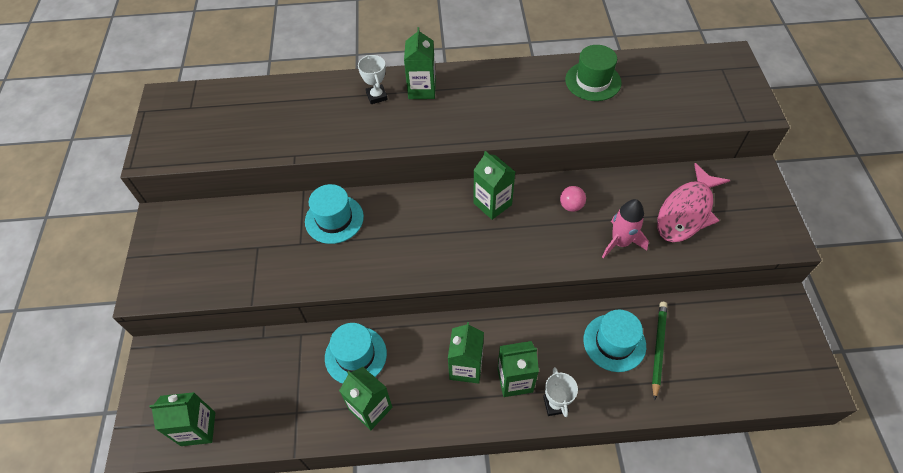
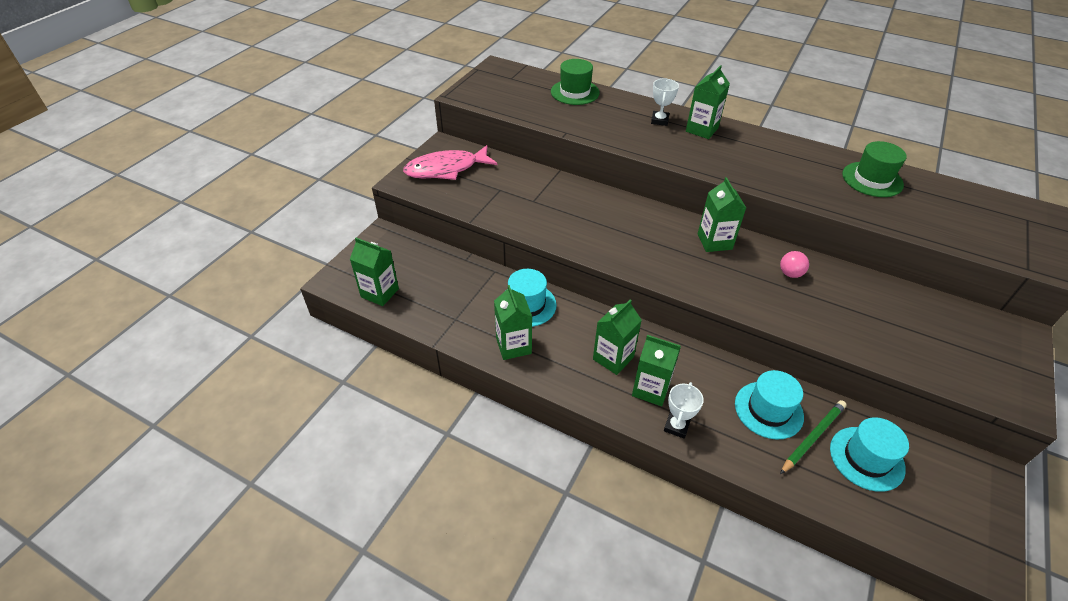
camera: 30 degrees right, 10 degrees down
(271, 97) = (575, 92): none -> green hat
(334, 219) = (571, 196): turquoise hat -> turquoise hat (866, 458)
(620, 242) = (823, 321): pink rocket -> none
(686, 212) = (913, 328): pink fish -> pink fish (446, 169)

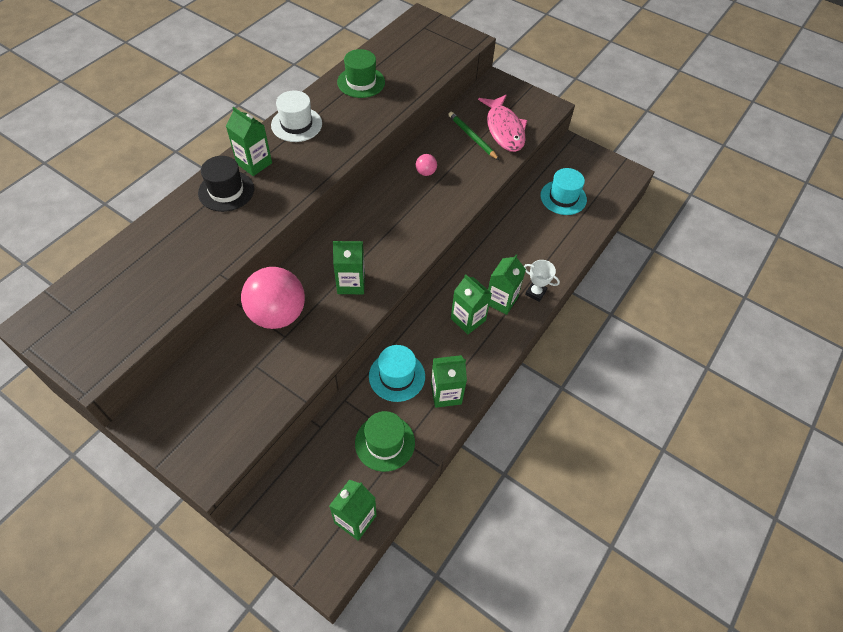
camera: 85 degrees left, 10 degrees up
(446, 169) = (198, 420): pink fish -> pink fish (504, 129)
(555, 193) = (278, 314): none -> pink ball
(575, 92) = (138, 252): green hat -> green hat (385, 442)
(659, 120) = (226, 191): white trophy -> black hat
(714, 241) = (379, 207): green carton -> green carton (351, 283)
(768, 410) = (524, 235): turquoise hat -> none
(771, 146) = (296, 124): none -> white hat
(812, 437) = (547, 218): green pencil -> green pencil (472, 137)

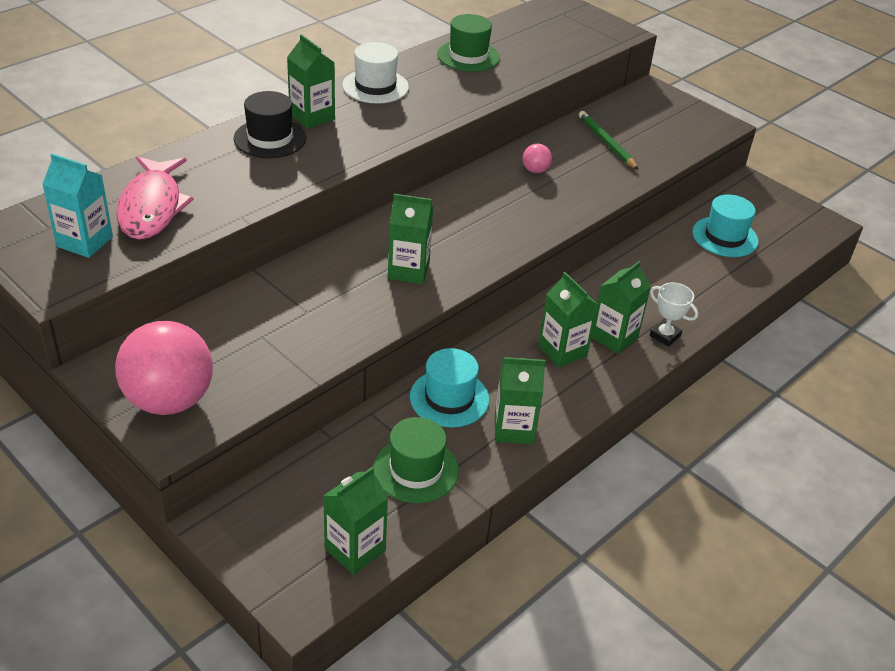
camera: 10 degrees right, 15 degrees down
(104, 320) = (85, 242): none -> turquoise carton
(278, 314) = (304, 288): pink ball -> pink ball (169, 400)
(504, 129) = (652, 140): pink fish -> pink fish (152, 207)

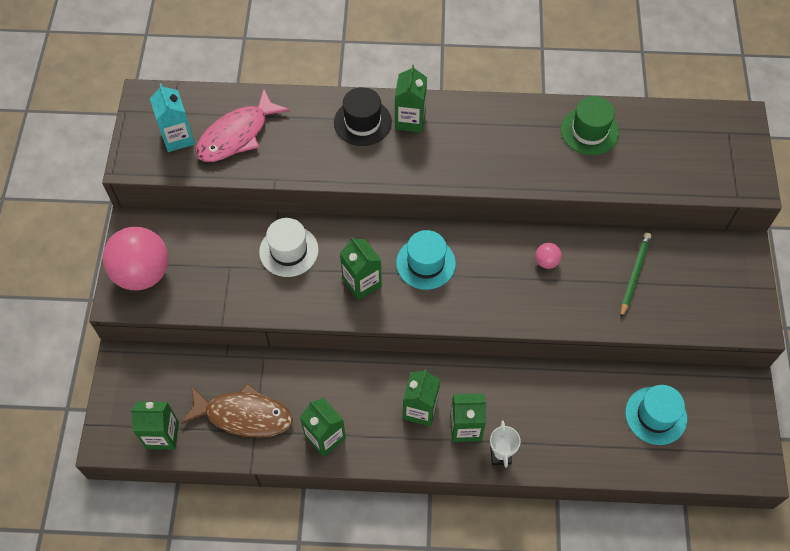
camera: 50 degrees right, 20 degrees up
(375, 86) = (485, 118): white hat -> white hat (289, 251)
(416, 470) = (244, 415): green hat -> brown fish
(449, 398) = (315, 384): turquoise hat -> turquoise hat (425, 263)

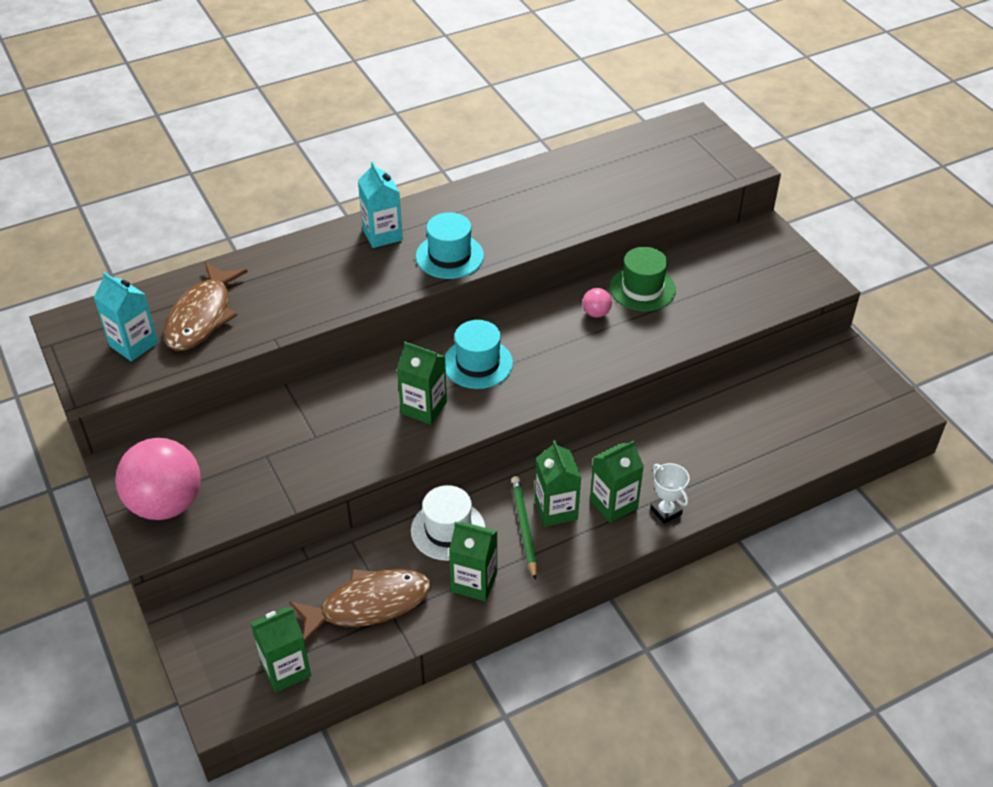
camera: 30 degrees left, 15 degrees down
(237, 135) = (202, 316): pink fish -> brown fish
(289, 251) = (323, 413): white hat -> white hat (448, 530)
(362, 122) = (333, 255): black hat -> none
(410, 120) = (382, 235): green carton -> turquoise carton
(589, 131) = (566, 179): green hat -> green hat (642, 289)
(634, 274) = (685, 290): green pencil -> green pencil (524, 527)
(655, 415) = (783, 410): turquoise hat -> turquoise hat (449, 256)

